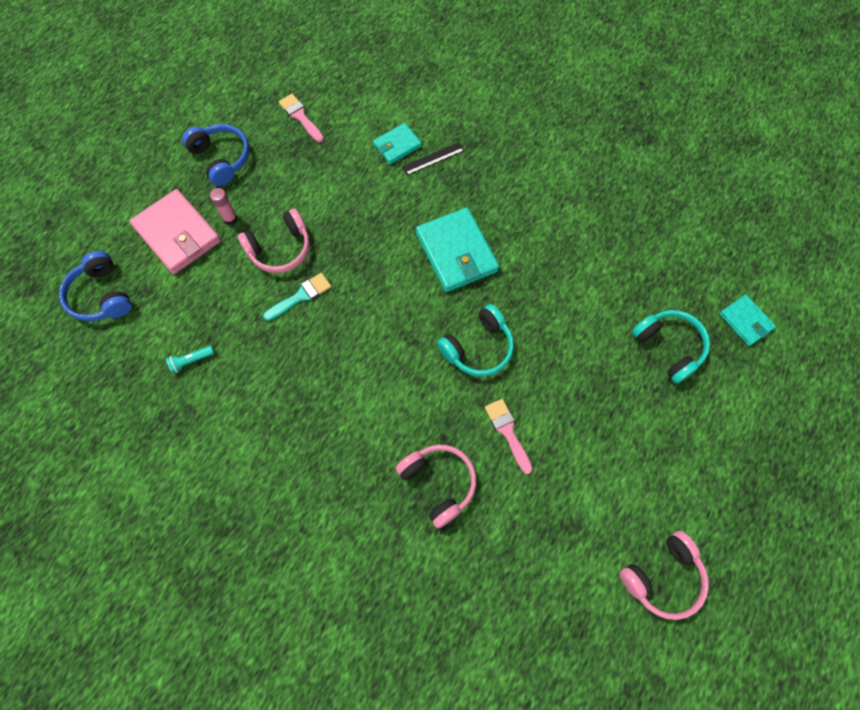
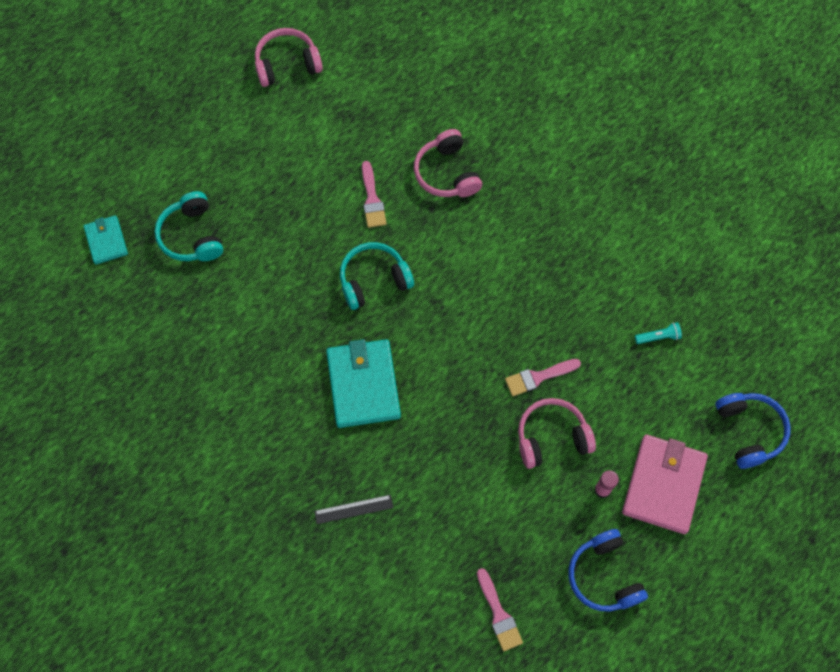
camera: 165 degrees left, 0 degrees up
(177, 234) = (663, 485): pink wallet -> pink wallet turned 45 degrees clockwise
(301, 296) = (538, 377): turquoise brush -> pink brush
(397, 145) = (390, 539): turquoise wallet -> none

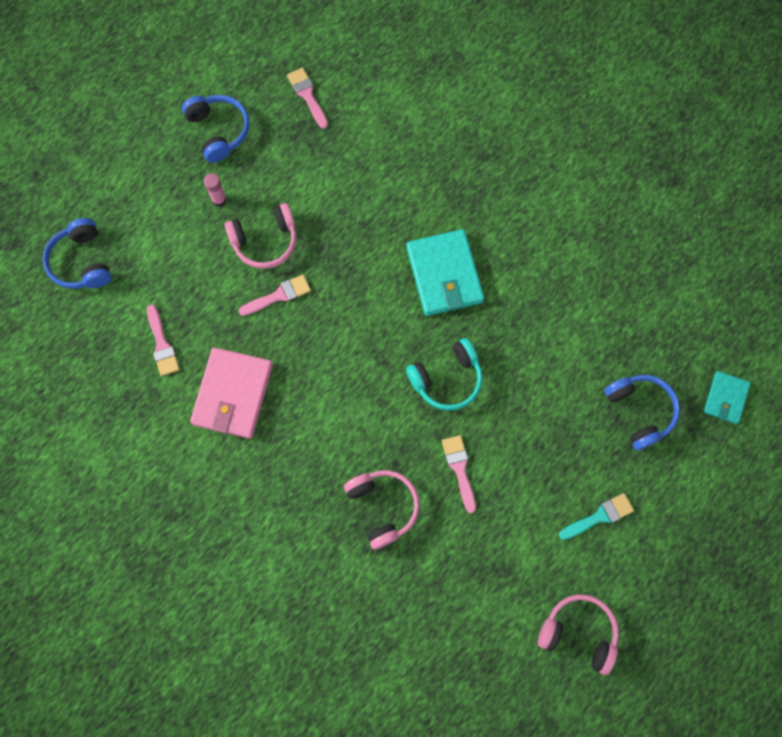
camera: 175 degrees right, 5 degrees up
(106, 241) = (725, 398): turquoise wallet -> turquoise wallet turned 45 degrees clockwise
(192, 235) = (640, 411): turquoise headphones -> blue headphones
(250, 150) = (599, 516): none -> turquoise brush
(287, 64) = (579, 633): pink headphones -> pink headphones turned 135 degrees counterclockwise
(353, 509) = (439, 166): black ruler -> none
(658, 337) = (162, 344): turquoise flashlight -> pink brush
(663, 485) = (164, 208): pink wallet -> pink wallet (232, 394)

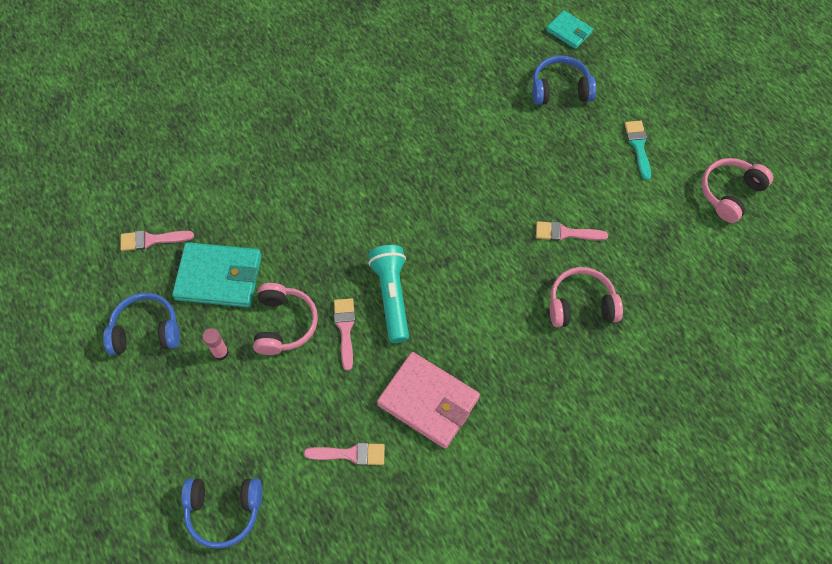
camera: 70 degrees left, 10 degrees down
(326, 325) = (391, 296): none -> turquoise flashlight
(444, 274) = (384, 186): turquoise wallet -> turquoise wallet (219, 277)
(447, 379) = (481, 216): turquoise headphones -> none

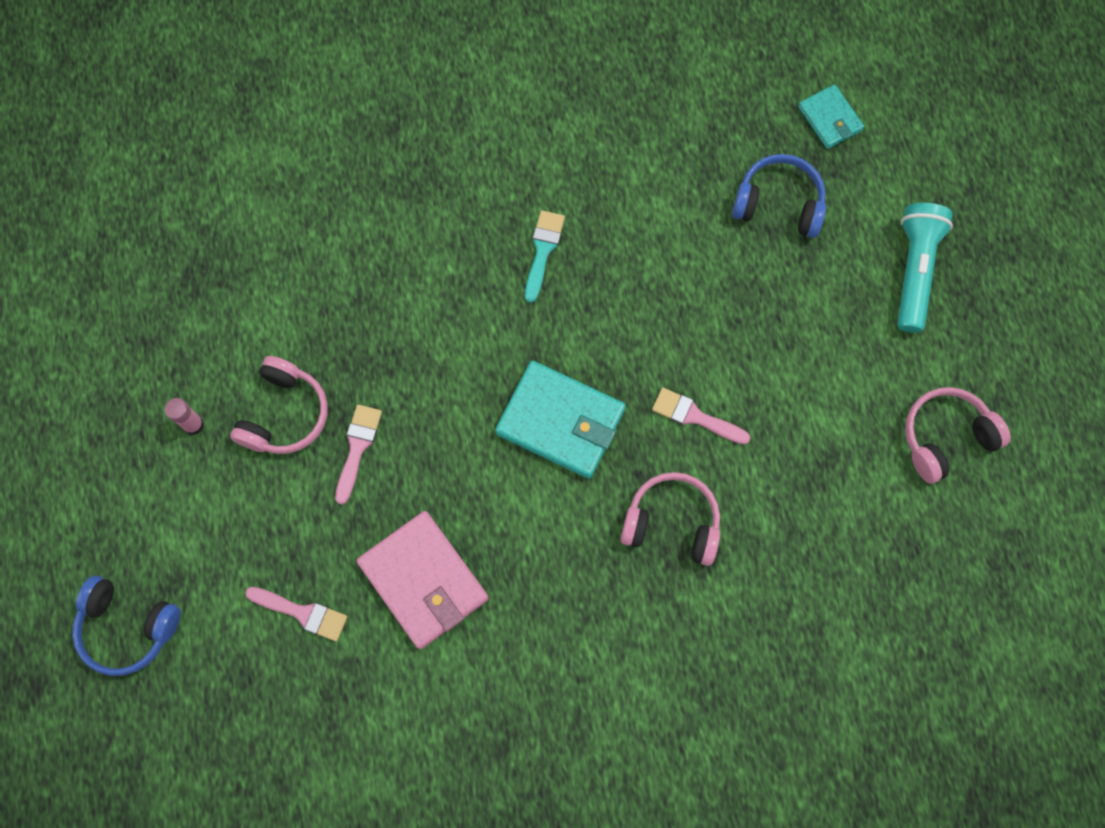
camera: 20 degrees right, 10 degrees up
(146, 331) = (114, 363): blue headphones -> none
(152, 240) = (161, 242): pink brush -> none
(219, 277) = (226, 322): turquoise wallet -> turquoise wallet (560, 421)
(391, 296) = (432, 425): turquoise flashlight -> turquoise flashlight (914, 270)
(638, 146) = (850, 325): turquoise brush -> turquoise brush (543, 251)

